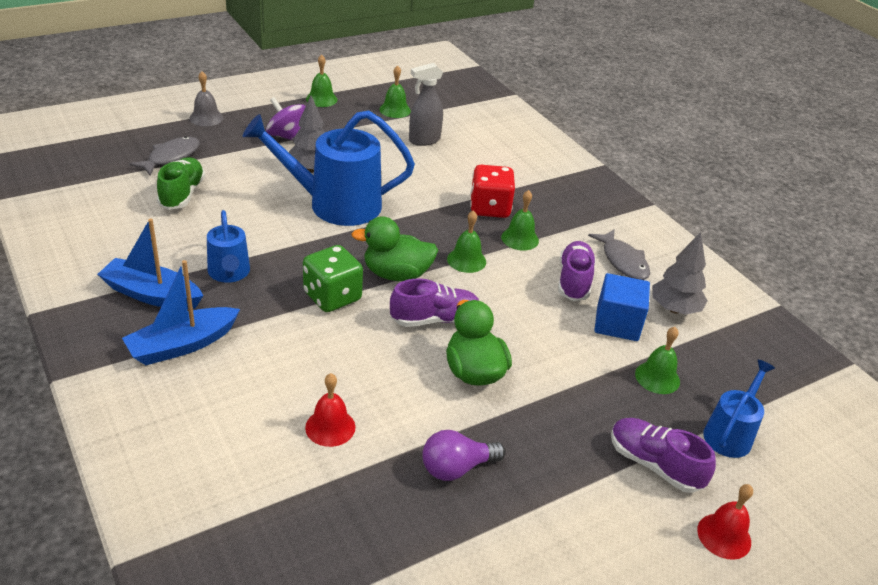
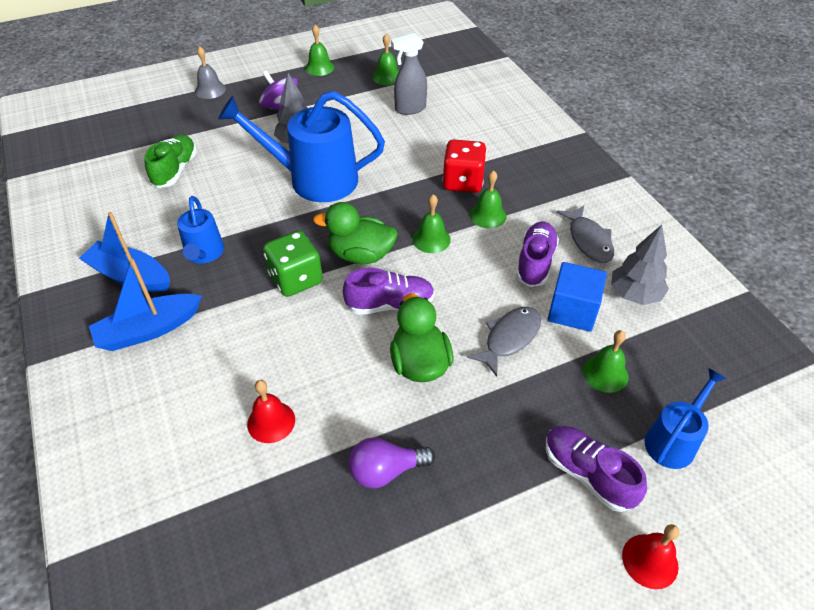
camera: 10 degrees right, 10 degrees up
(171, 157) = (171, 132): grey fish -> grey fish (509, 338)

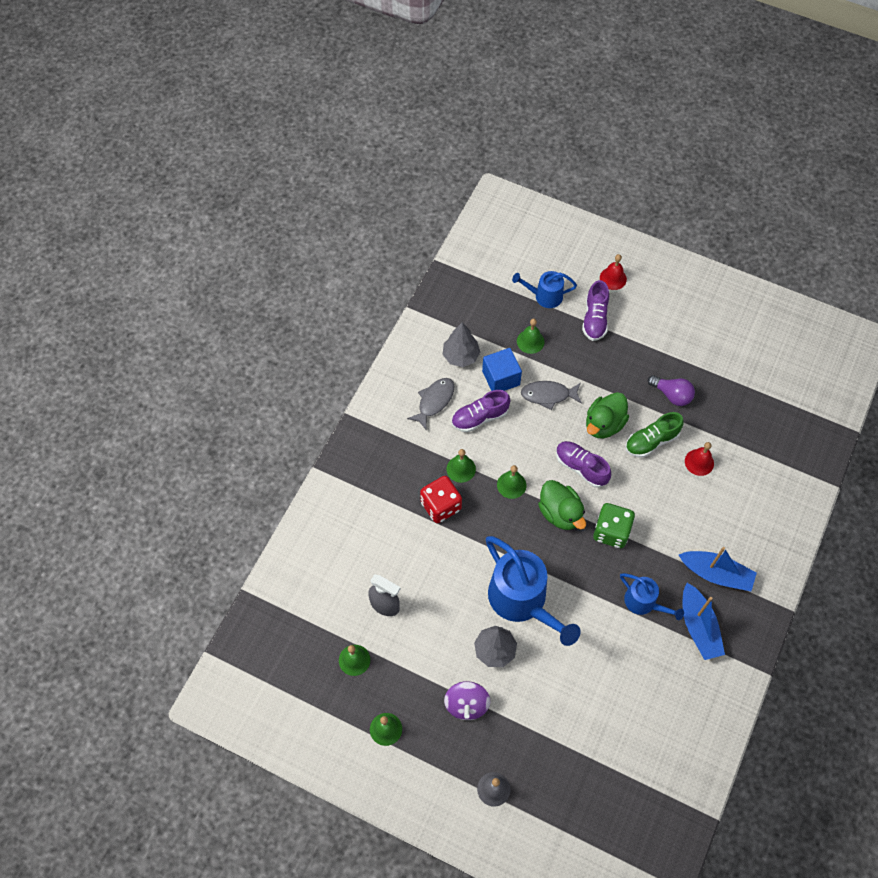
camera: 130 degrees left, 15 degrees up
(175, 170) = (599, 706): green shoe -> green shoe (651, 441)
(204, 254) = (644, 602): blue watering can -> blue watering can turned 90 degrees clockwise

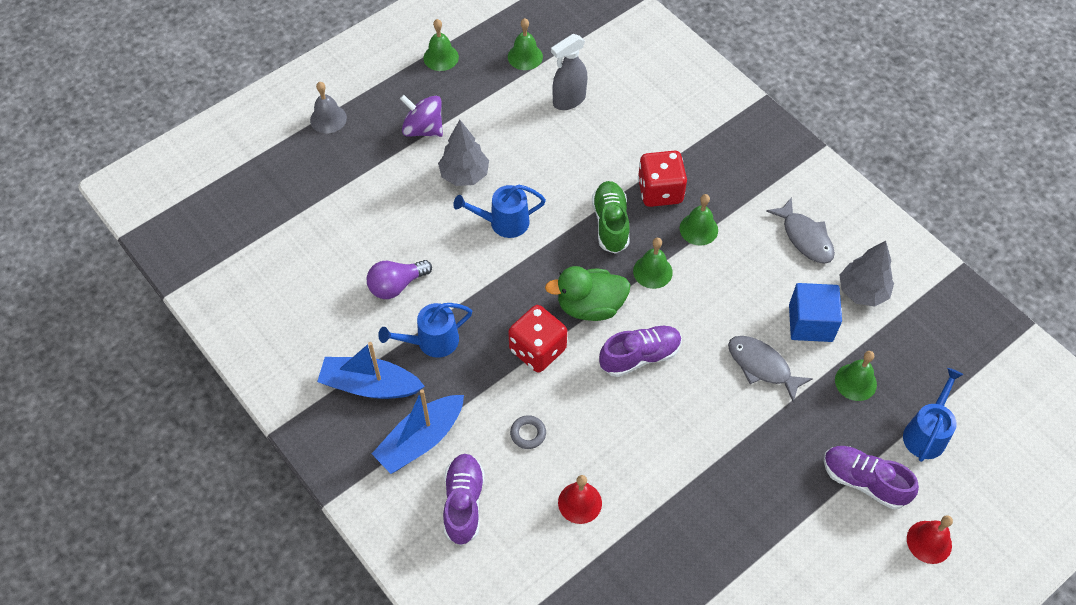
camera: 115 degrees right, 5 degrees down
(479, 417) = (761, 276): purple shoe -> purple shoe (463, 503)
(522, 601) = (503, 222): blue watering can -> blue watering can, size x0.53
(548, 395) = (762, 366): grey fish -> grey fish turned 75 degrees counterclockwise
(604, 424) = (689, 412): green duck -> none
(611, 532) = (537, 349): green dice -> red dice
(651, 441) = (638, 458): green shoe -> green shoe (610, 224)
(672, 395) = (697, 522): purple light bulb -> purple light bulb (396, 285)
(673, 511) = (528, 433): none -> grey ring

